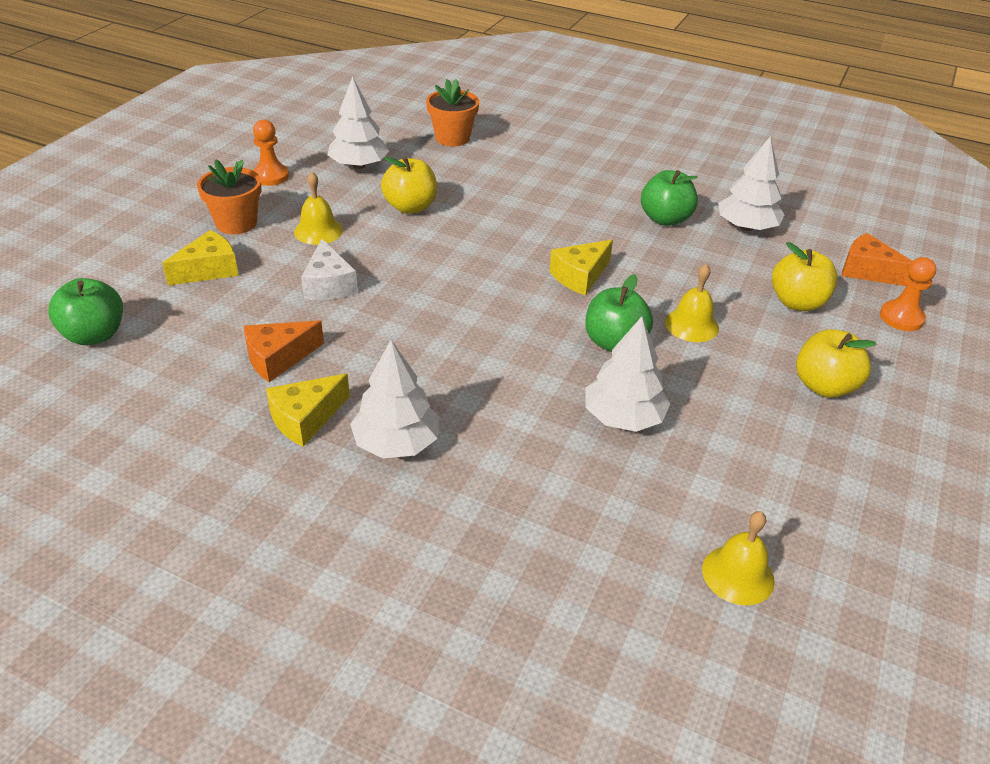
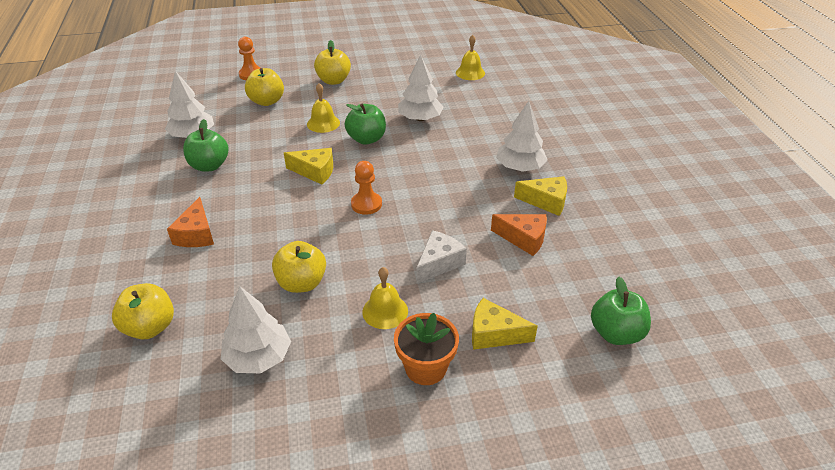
camera: 125 degrees left, 0 degrees up
(271, 176) = (332, 406): orange pawn -> orange pawn (366, 204)
(452, 138) = (150, 327): orange flower pot -> yellow apple
(867, 271) = (211, 90): orange cheese -> orange cheese (196, 234)

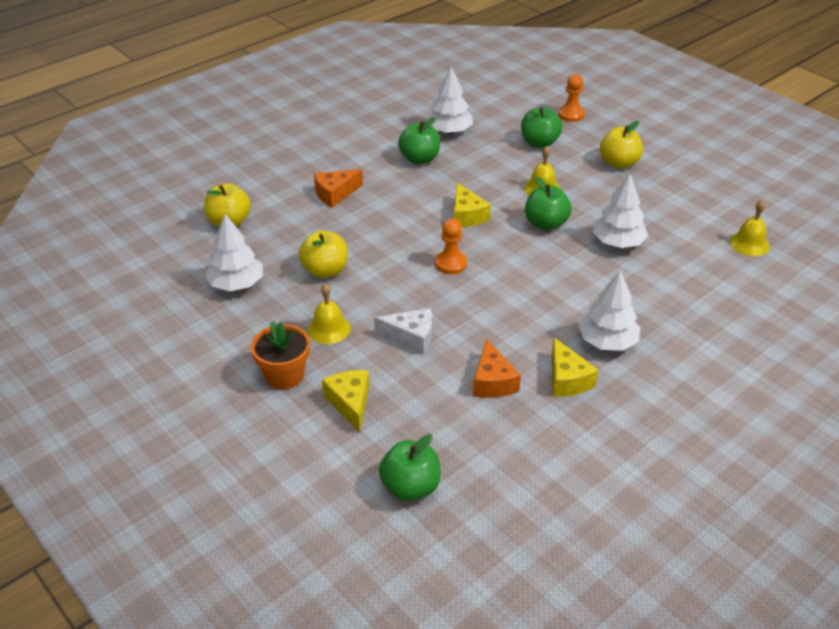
camera: 60 degrees right, 0 degrees up
(267, 101) = (539, 143): yellow apple -> green apple

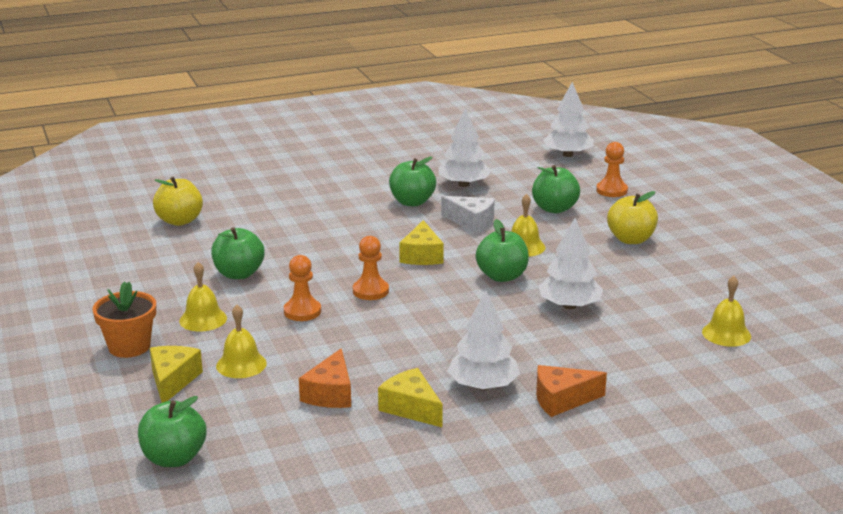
camera: 20 degrees right, 15 degrees down
(236, 284) = (145, 269): white tree -> white tree (568, 155)
(325, 271) = (239, 274): yellow apple -> green apple
(335, 194) = (301, 216): orange cheese -> orange cheese (562, 400)
(397, 370) = (241, 364): none -> yellow bell
(409, 299) = (302, 311): none -> orange pawn
(411, 338) = (278, 342): white cheese -> white cheese (471, 222)
(567, 379) = (411, 408): yellow cheese -> yellow cheese turned 135 degrees clockwise

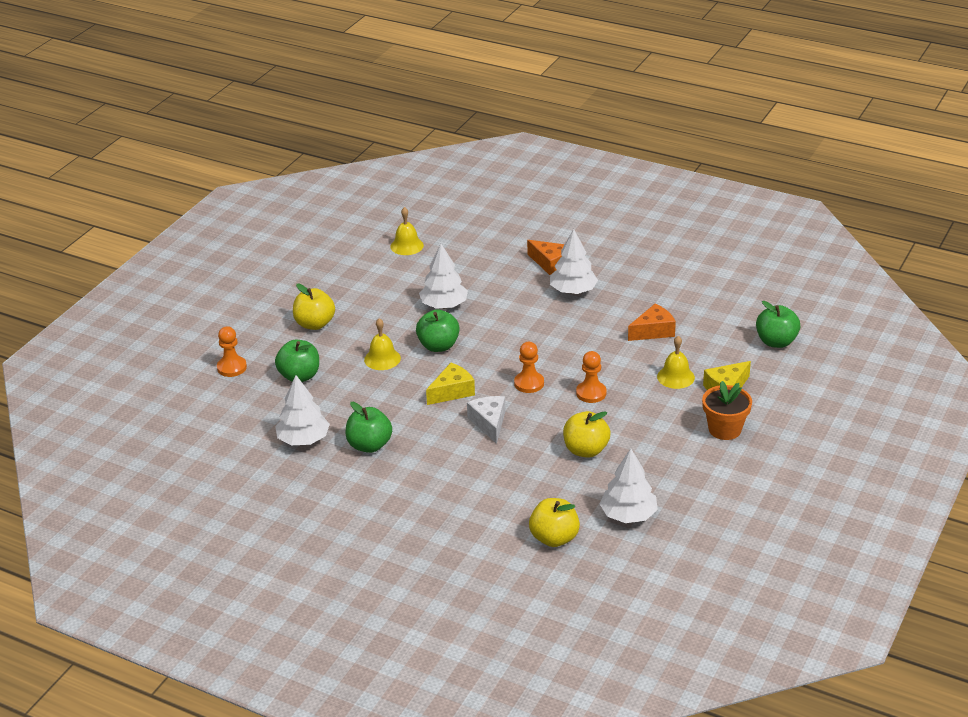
camera: 130 degrees left, 10 degrees up
(203, 319) = (656, 424): yellow bell -> none
(239, 274) = (586, 450): green apple -> yellow apple
(411, 408) = (626, 300): yellow cheese -> none
(471, 222) = (370, 400): white cheese -> white cheese (489, 423)
(568, 155) = (174, 421): white tree -> white tree (628, 515)

